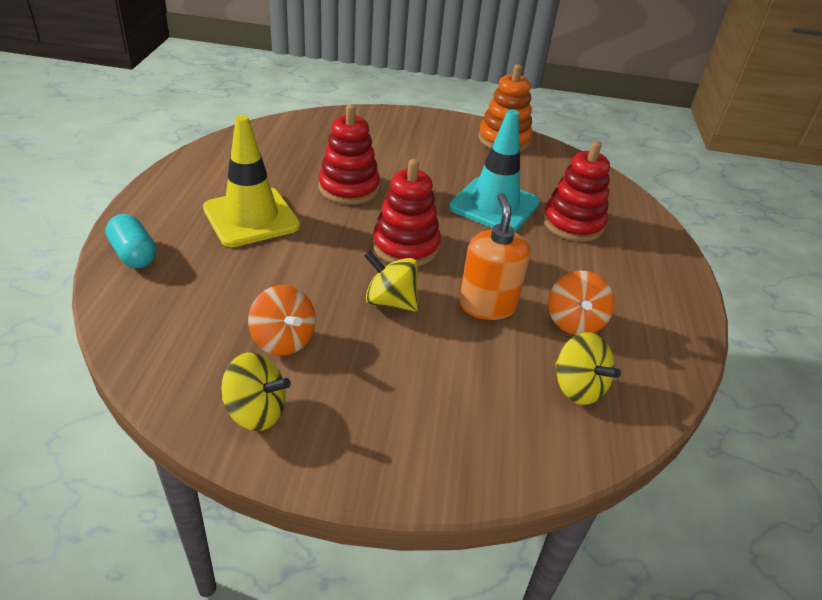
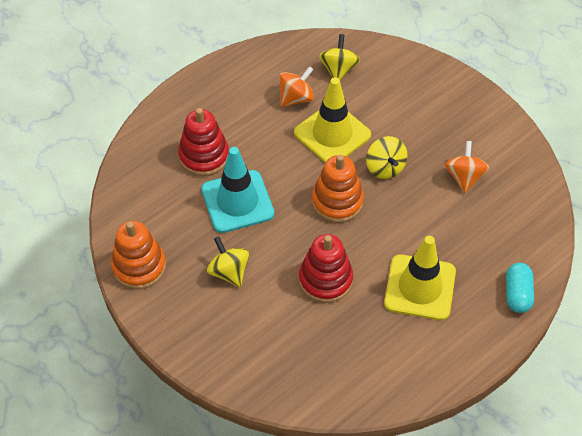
camera: 135 degrees left, 15 degrees up
(256, 411) = (503, 146): yellow spinning top -> yellow spinning top (229, 272)
(405, 246) = (337, 201): red stacking toy -> orange stacking toy
(487, 305) = (332, 134): orange soap dispenser -> yellow traffic cone

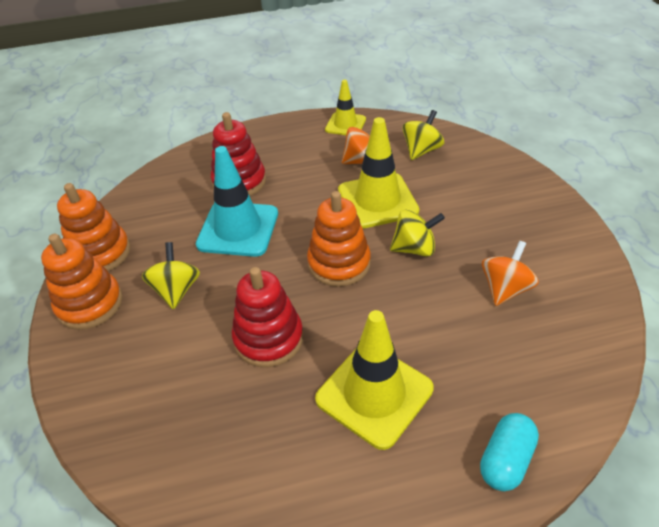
camera: 30 degrees right, 10 degrees down
(169, 310) = (90, 304): none -> orange stacking toy
(256, 62) = (345, 124): none -> yellow traffic cone
(385, 167) = (414, 248): yellow spinning top -> yellow spinning top turned 105 degrees counterclockwise

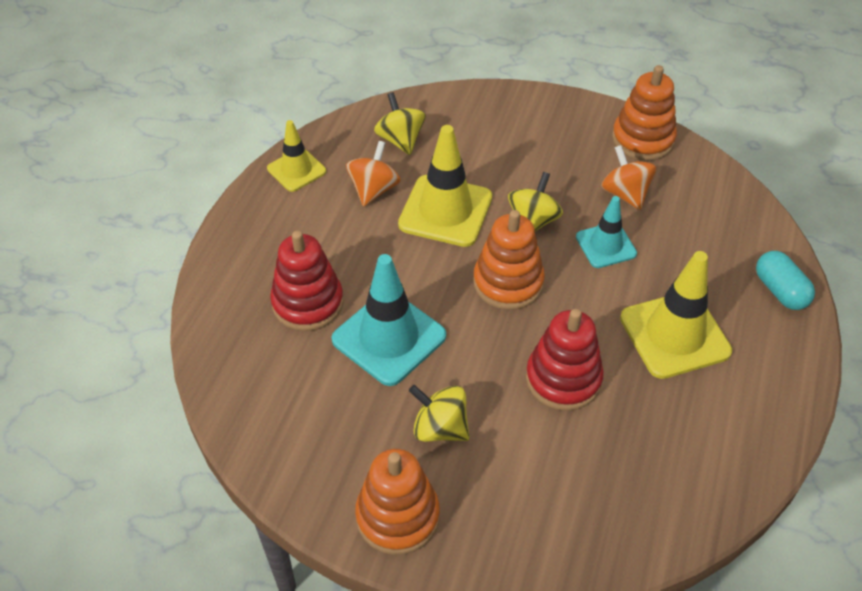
camera: 60 degrees left, 5 degrees up
(100, 253) = (317, 480): orange stacking toy -> orange stacking toy (642, 139)
(433, 302) = (606, 245): none -> turquoise traffic cone

